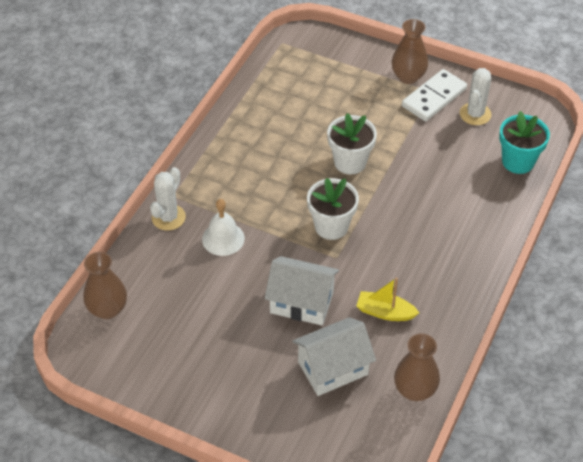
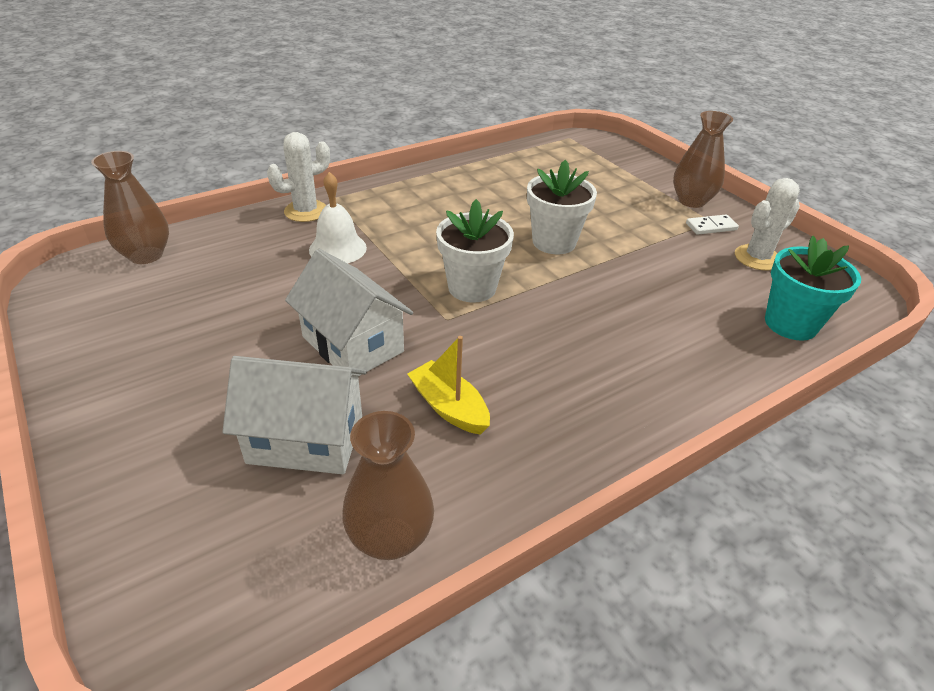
camera: 30 degrees right, 10 degrees down
(434, 98) = (711, 227): white domino -> white domino, size x0.52

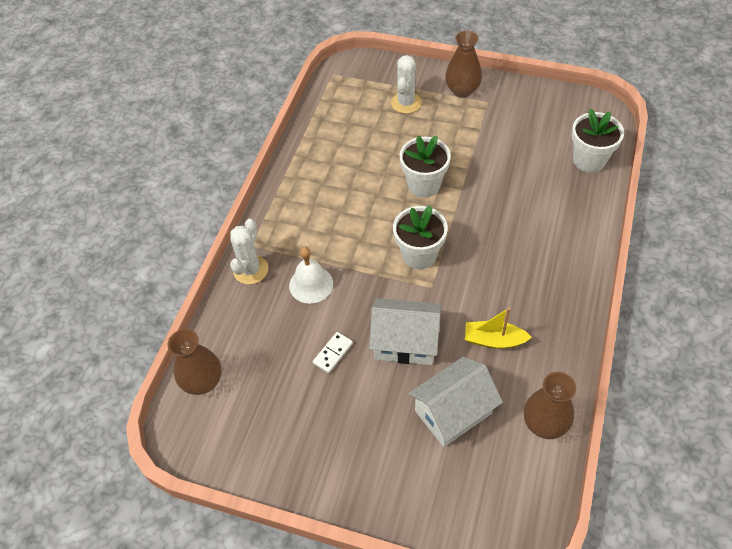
camera: 35 degrees left, 15 degrees up
(711, 227) = (492, 107): white domino -> white domino (333, 353)
(757, 258) = (535, 118): white cactus -> white cactus (406, 103)
(790, 324) = (589, 160): turquoise flower pot -> white flower pot

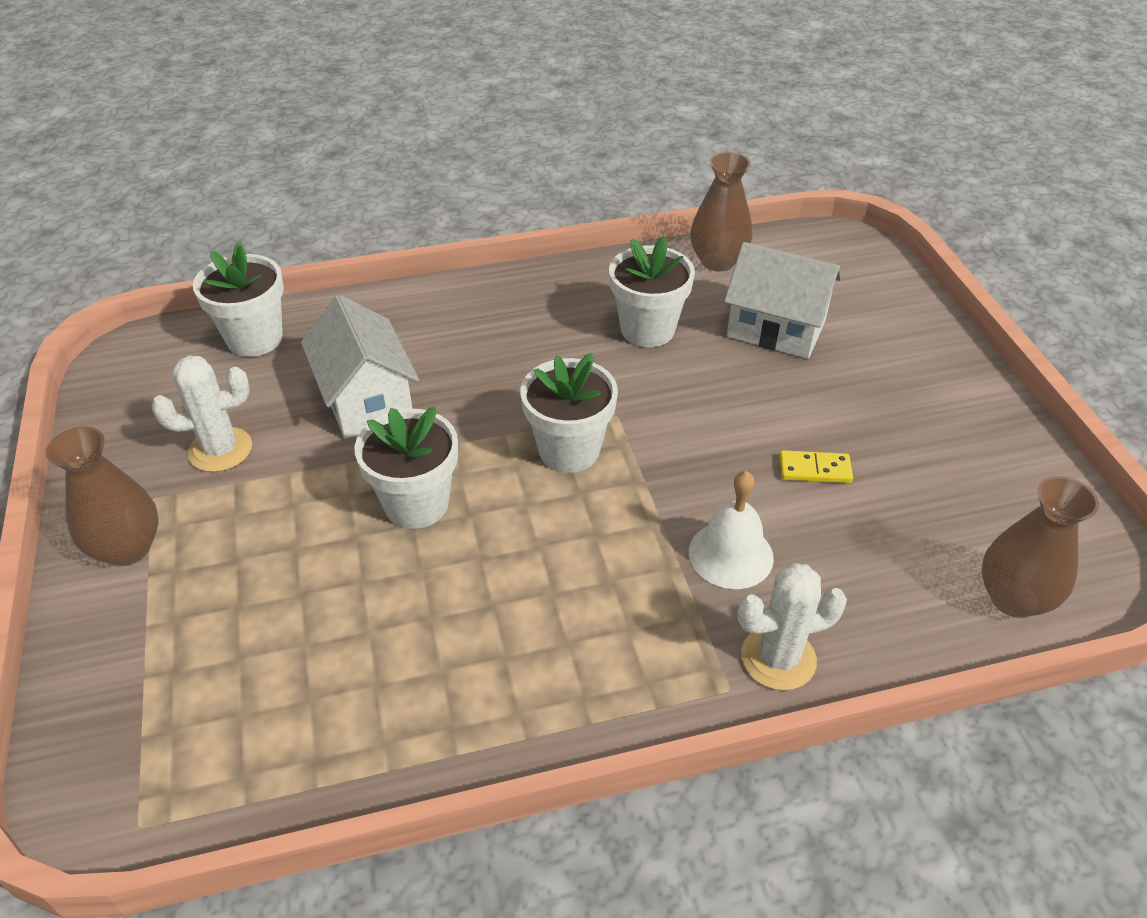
camera: 125 degrees left, 10 degrees down
(333, 353) = (815, 469): white domino -> yellow domino
(405, 342) = (726, 404): white house -> white house (366, 400)
(406, 103) = (199, 624): white cactus -> white cactus (220, 450)
(494, 340) = (647, 329): yellow boat -> white flower pot

